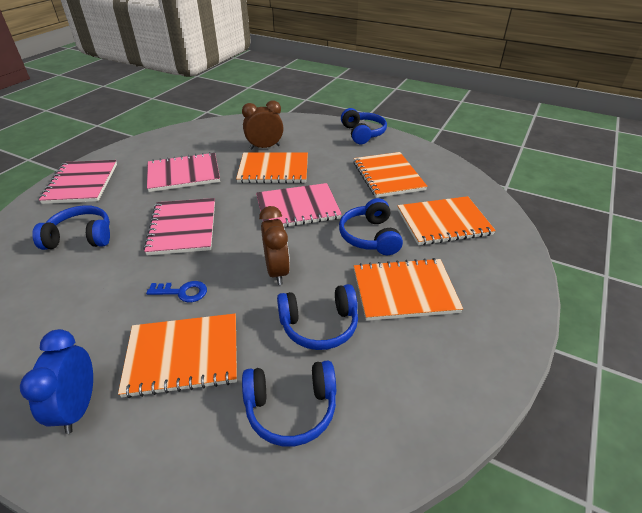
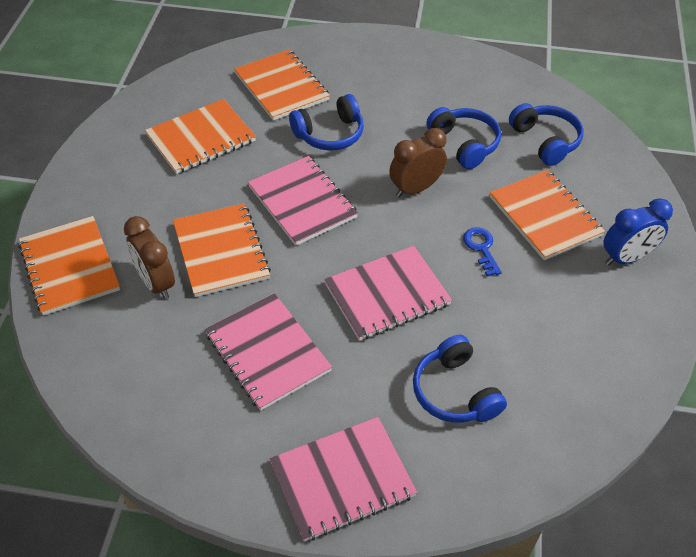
camera: 110 degrees left, 10 degrees up
(362, 133) = (83, 181): blue headphones -> none
(404, 291) = (396, 101): orange notebook -> orange notebook (70, 267)

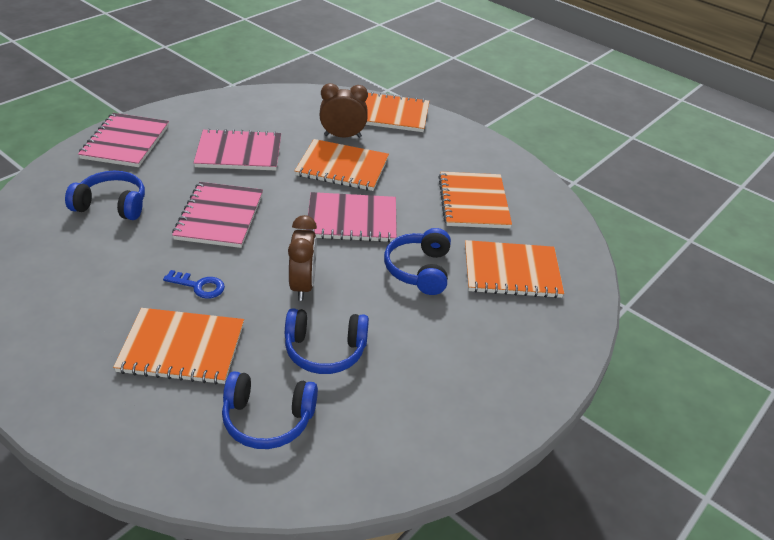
camera: 120 degrees right, 10 degrees down
(626, 258) = (76, 371): blue clock -> none

